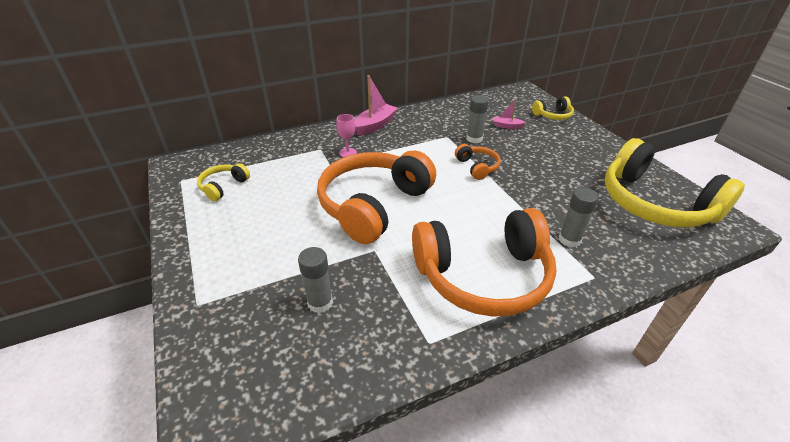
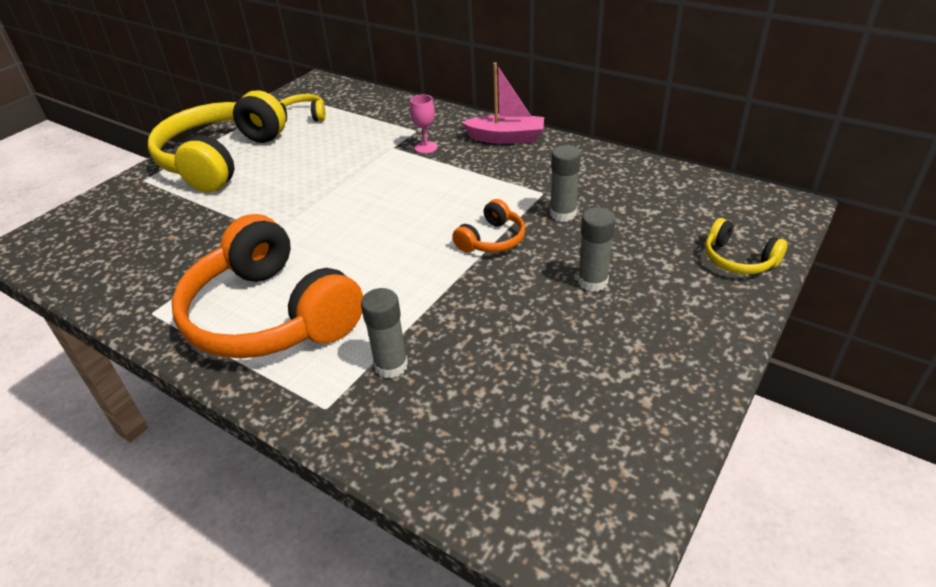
camera: 60 degrees right, 0 degrees up
(320, 303) = (174, 233): grey glue stick -> grey glue stick (592, 282)
(373, 205) = (341, 201): orange headphones -> none
(507, 126) = (637, 228): pink boat -> none
(654, 203) = (570, 439): yellow headphones -> yellow headphones (221, 159)

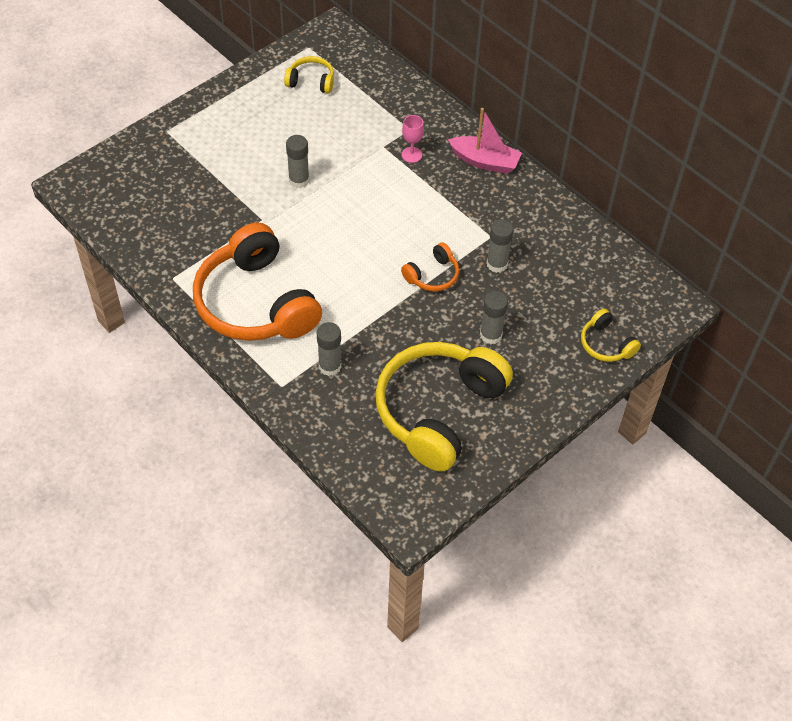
camera: 10 degrees right, 15 degrees up
(221, 159) = (233, 121): yellow headphones -> yellow headphones (438, 411)
(305, 190) = (299, 180): none -> grey glue stick

